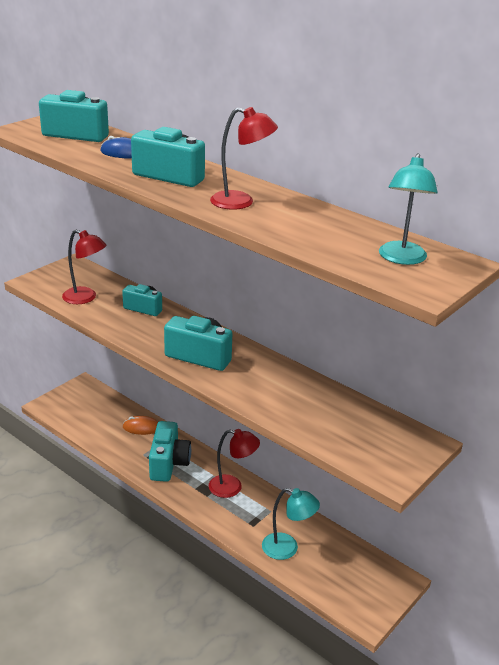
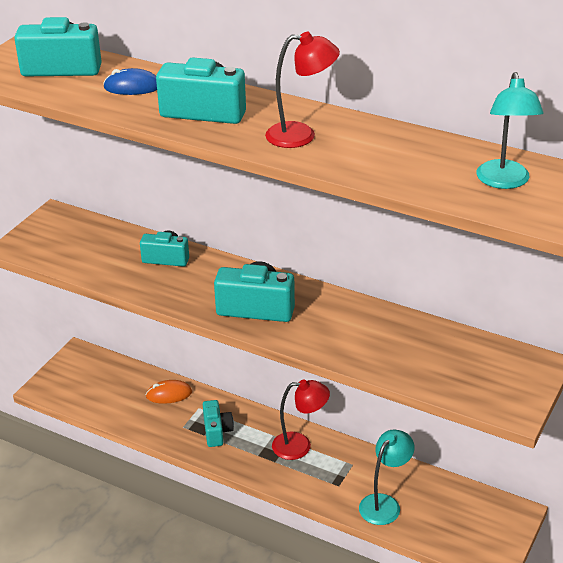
camera: 10 degrees left, 5 degrees up
(85, 298) = (91, 257): red lamp -> none
(168, 463) = (217, 431): turquoise camera -> turquoise camera, size x0.64
(287, 548) = (384, 503): turquoise lamp -> turquoise lamp turned 60 degrees counterclockwise

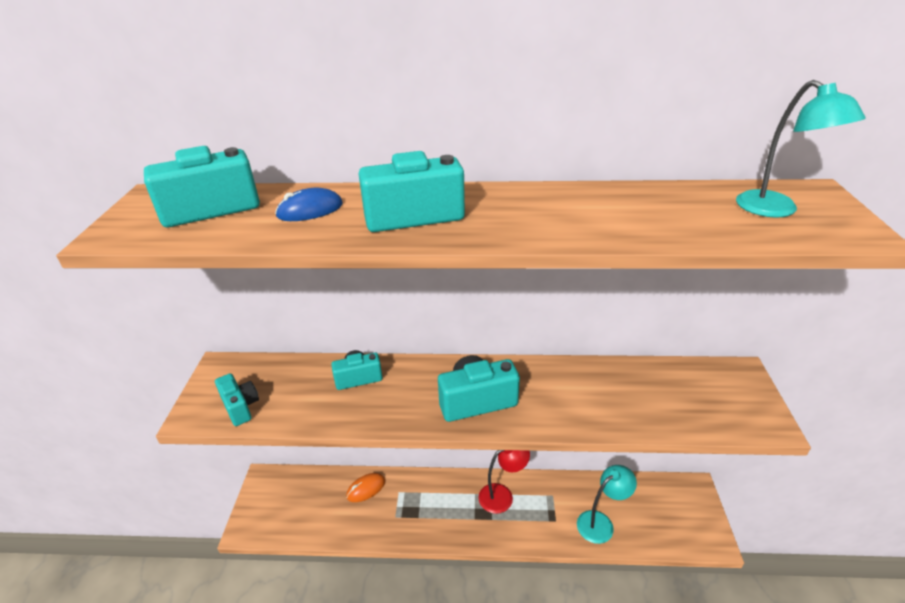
camera: 25 degrees left, 0 degrees up
(217, 431) = (427, 509): turquoise camera -> turquoise camera (240, 407)
(301, 135) = (538, 215): red lamp -> none
(384, 503) = (601, 522): turquoise lamp -> turquoise lamp turned 45 degrees clockwise

